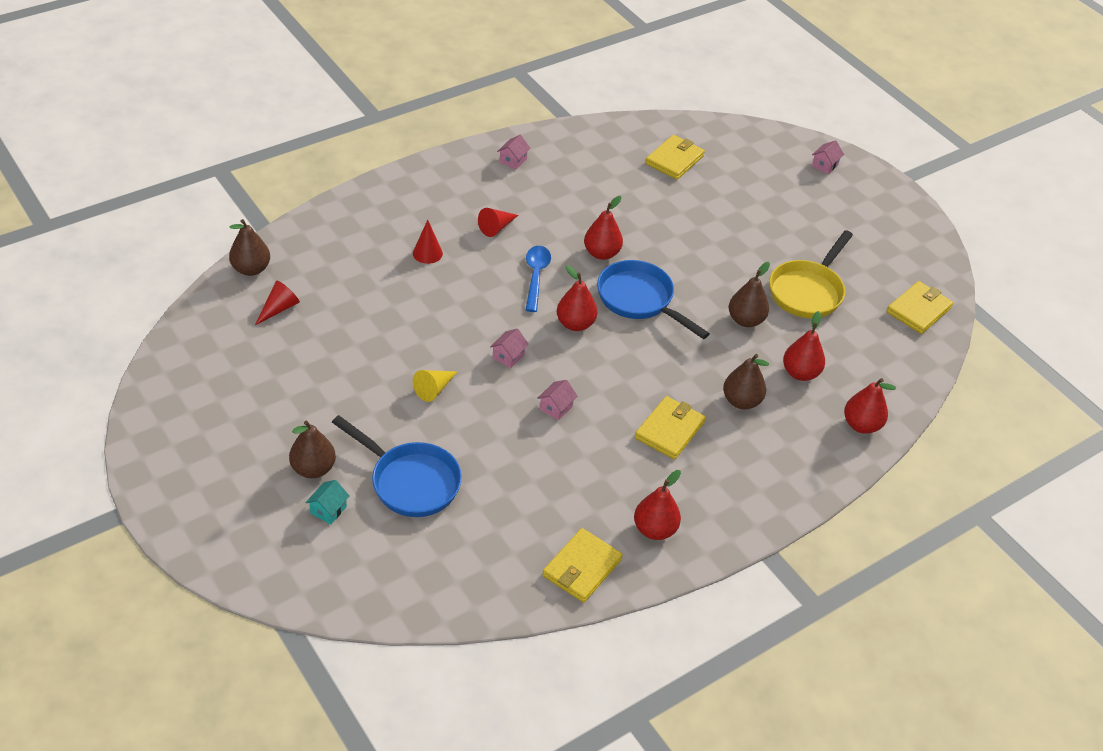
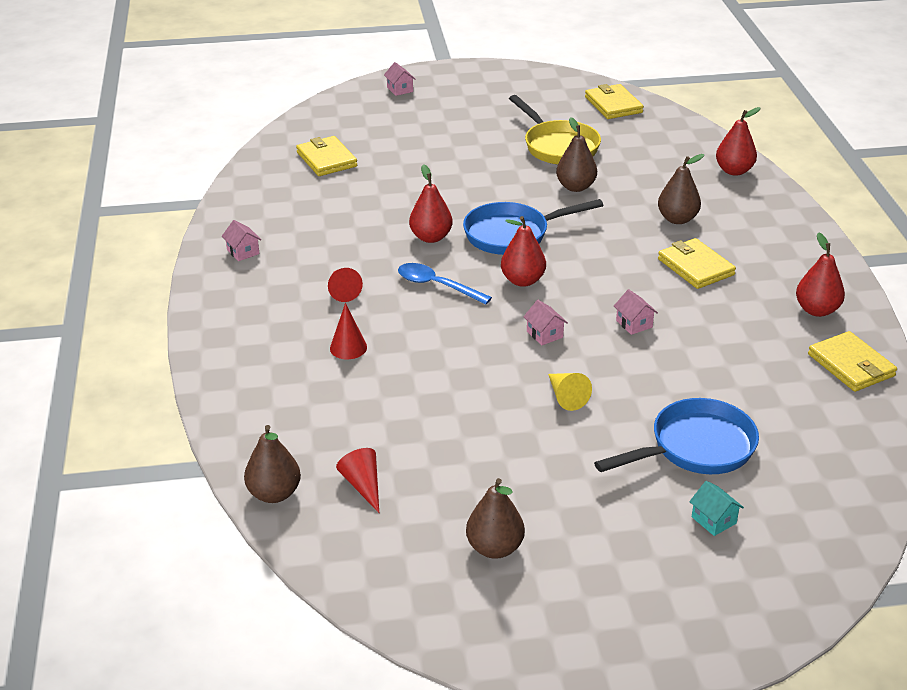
camera: 60 degrees left, 10 degrees down
(313, 469) = (646, 517): brown pear -> brown pear (494, 548)
(800, 373) = (658, 180): red pear -> none

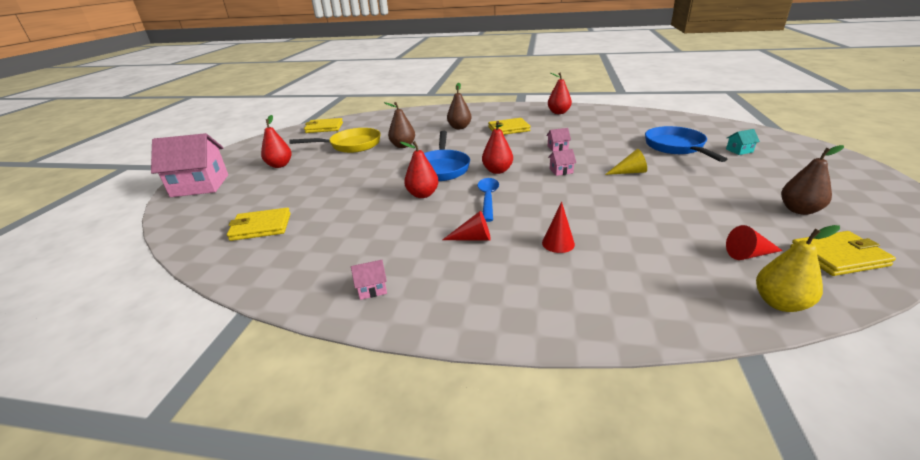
camera: 70 degrees left, 5 degrees down
(274, 494) = (780, 303): brown pear -> yellow pear
(400, 89) = (200, 185): pink house -> pink house, size x2.46
(437, 286) = (488, 198): blue spoon -> blue spoon turned 135 degrees clockwise
(734, 171) = (424, 112): red pear -> red pear (280, 165)
(851, 365) = (605, 112): yellow wallet -> yellow wallet (838, 256)

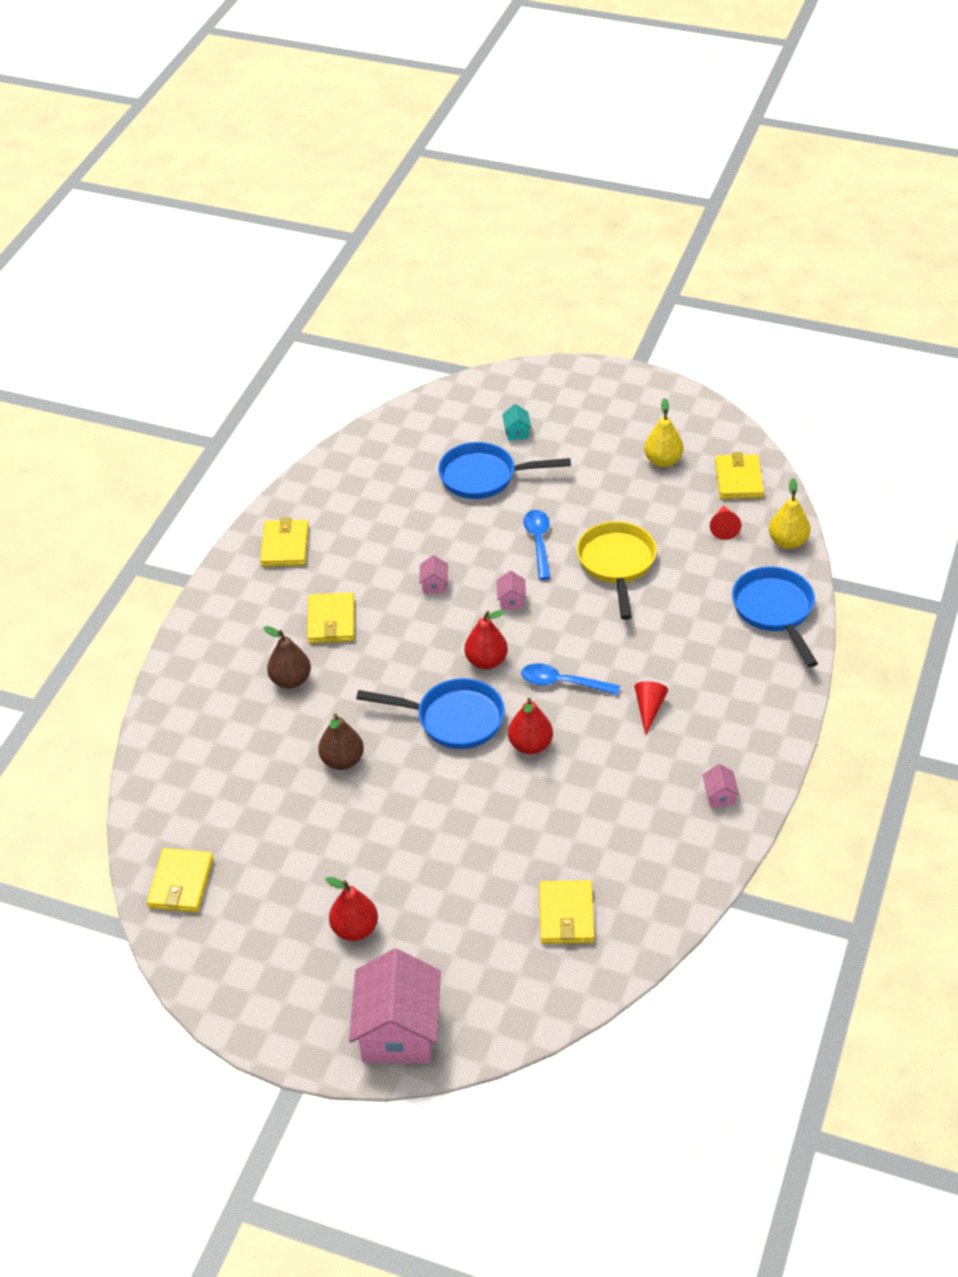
camera: 80 degrees left, 15 degrees up
(351, 145) = (305, 832): yellow pan -> yellow pan (617, 564)
(558, 112) = (285, 546): red pear -> yellow wallet
(558, 243) = (675, 645): red cone -> none
(629, 172) = (538, 542): yellow cone -> blue spoon
(651, 303) = (775, 611): none -> blue pan
(799, 210) = (663, 461): brown pear -> yellow pear

